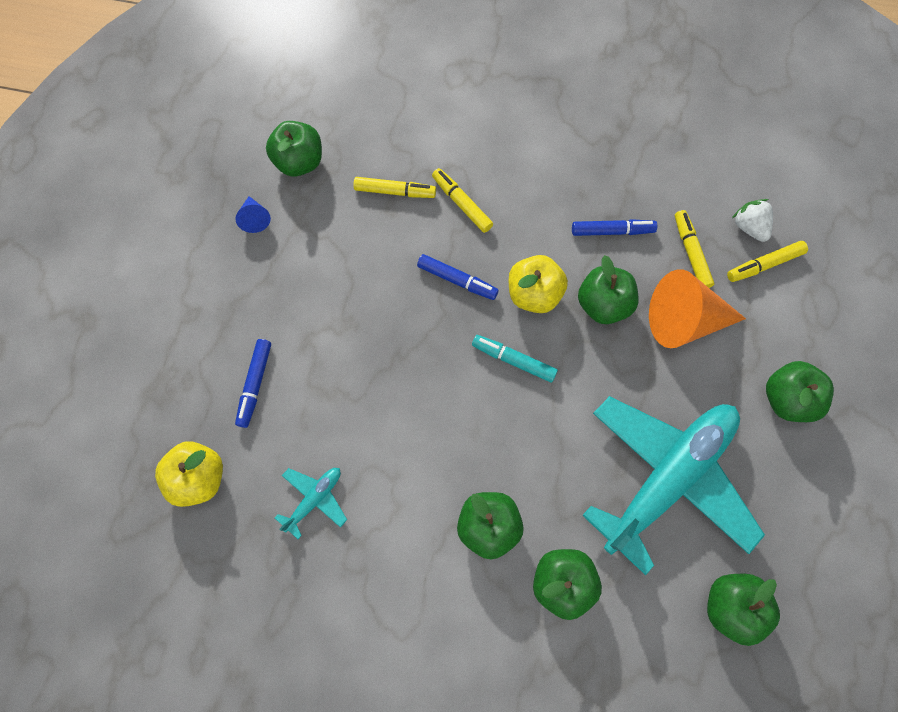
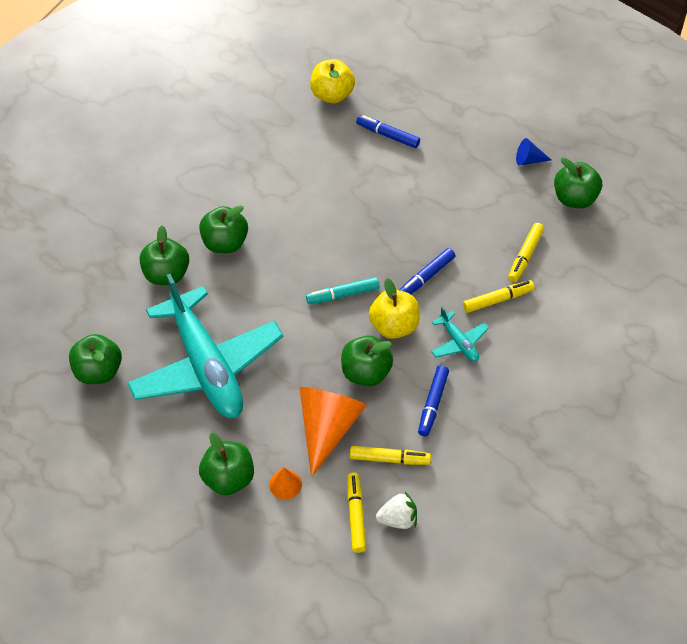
camera: 110 degrees right, 15 degrees down
(314, 499) = (290, 151): turquoise plane -> turquoise plane (459, 342)
(513, 360) = (342, 294): turquoise marker -> turquoise marker turned 150 degrees counterclockwise
(765, 340) = (285, 484): none -> orange cone

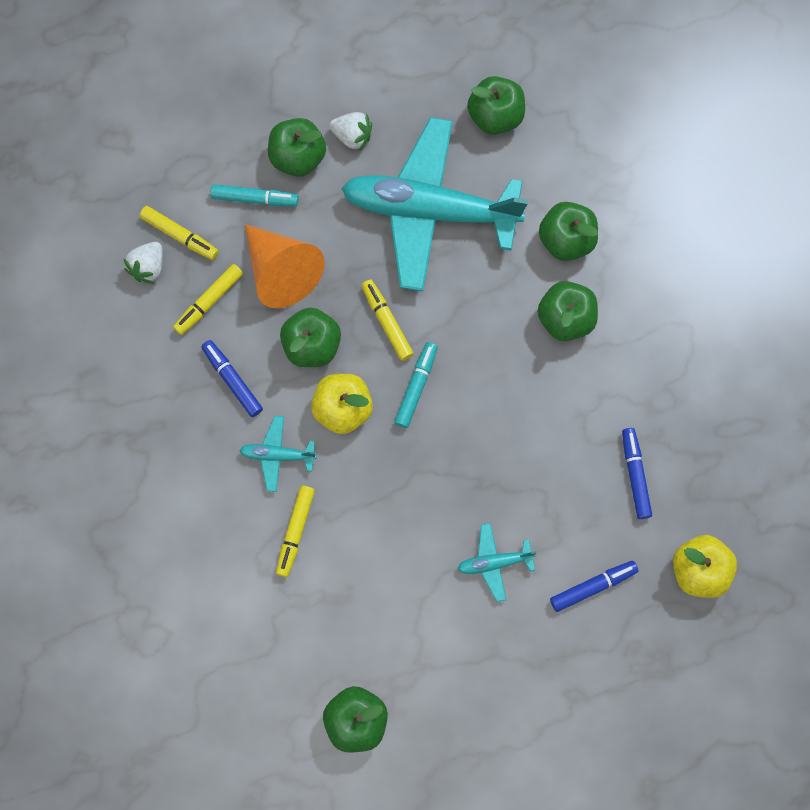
camera: 125 degrees right, 20 degrees up
(183, 452) = (352, 136): none -> white strawberry
(285, 484) = (255, 198): orange cone -> turquoise marker
(418, 188) = (494, 562): none -> turquoise plane
(426, 277) = (375, 483): blue marker -> blue marker (635, 475)
(525, 256) = (325, 603): yellow marker -> yellow marker (387, 322)
(529, 160) = (444, 715): blue cone -> none

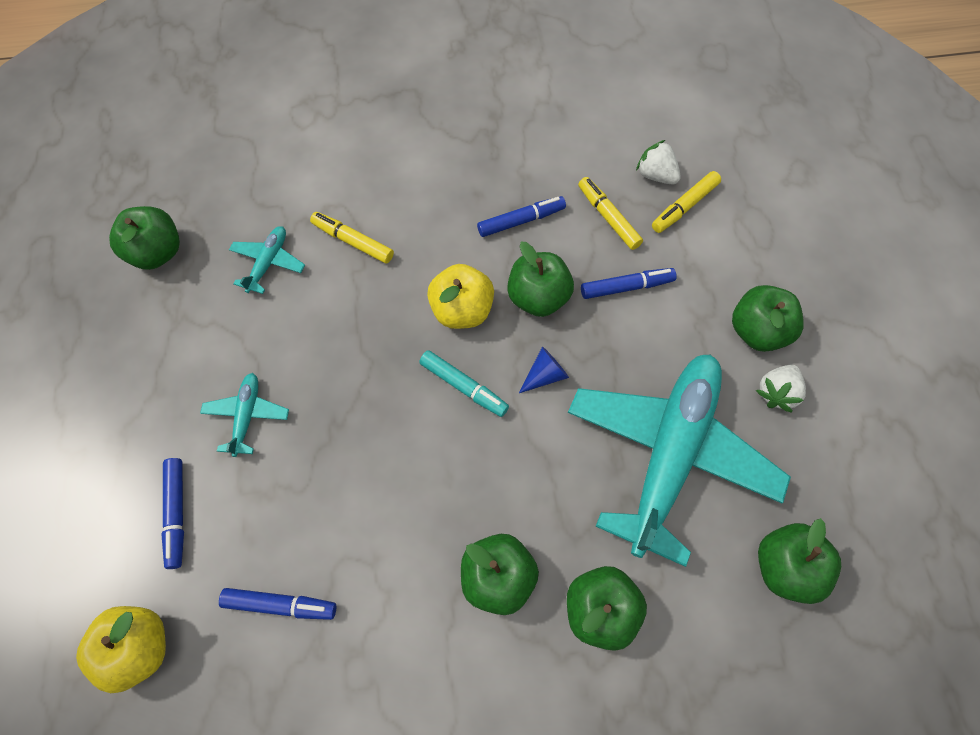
camera: 105 degrees right, 10 degrees down
(255, 198) = (714, 280): turquoise marker -> none
(277, 455) = (433, 243): turquoise plane -> turquoise plane (268, 263)
(281, 271) = (626, 287): orange cone -> blue marker
(387, 322) = (545, 375): yellow marker -> blue cone

